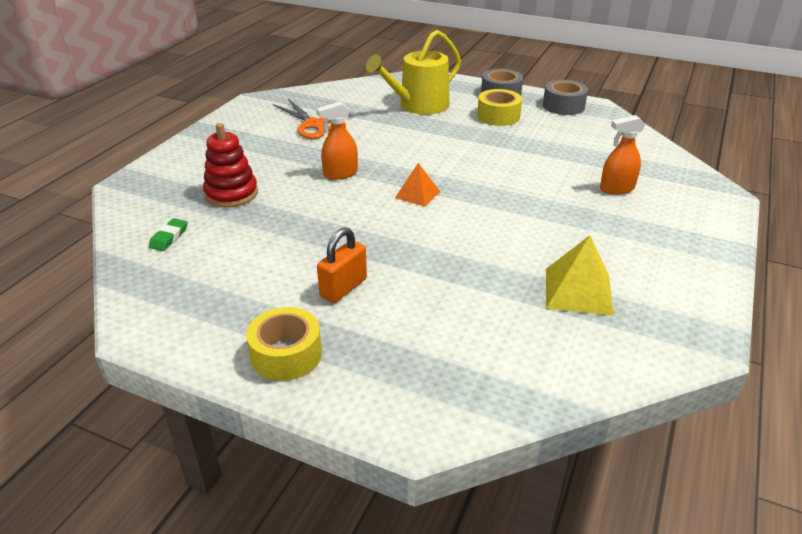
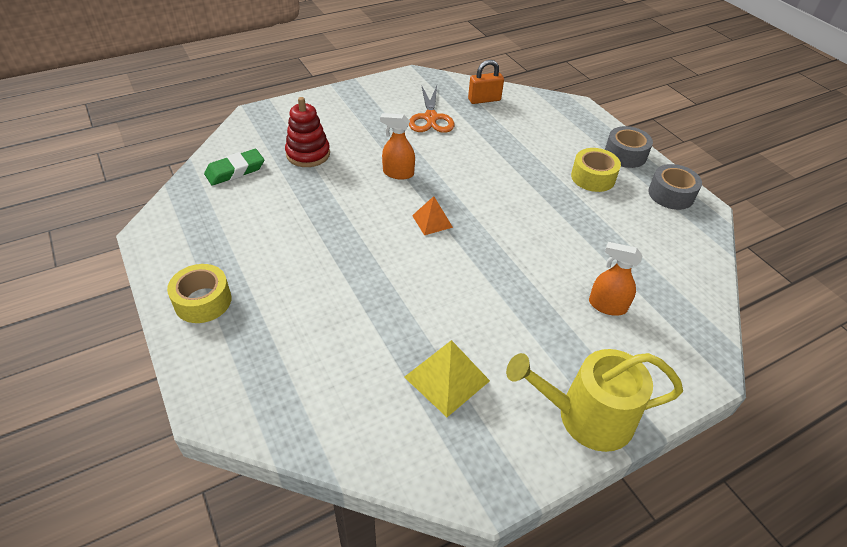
camera: 35 degrees right, 10 degrees up
(169, 237) = (235, 171): green eraser -> green eraser, size x1.64
(343, 288) = (290, 272): orange padlock -> orange padlock (484, 100)
(419, 106) = (535, 135): yellow watering can -> yellow watering can (586, 416)

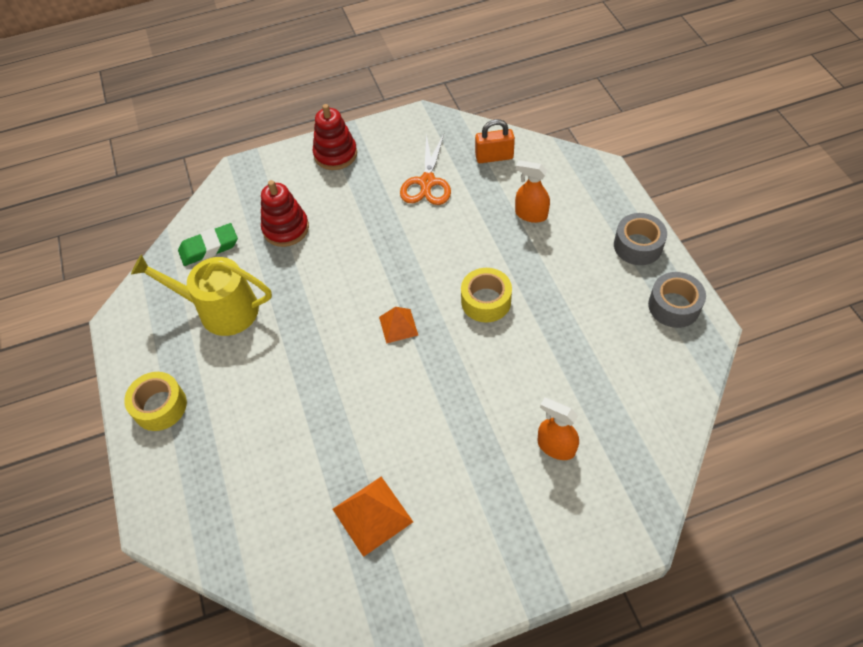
camera: 15 degrees right, 10 degrees up
(343, 101) = (335, 154): none -> red stacking toy
(398, 173) = (375, 259): orange spray bottle -> orange spray bottle (531, 214)
(446, 379) = (372, 515): yellow pyramid -> orange pyramid
(586, 416) = (497, 571): yellow watering can -> yellow watering can (221, 310)
(593, 177) = (590, 277): yellow tape -> yellow tape (486, 301)

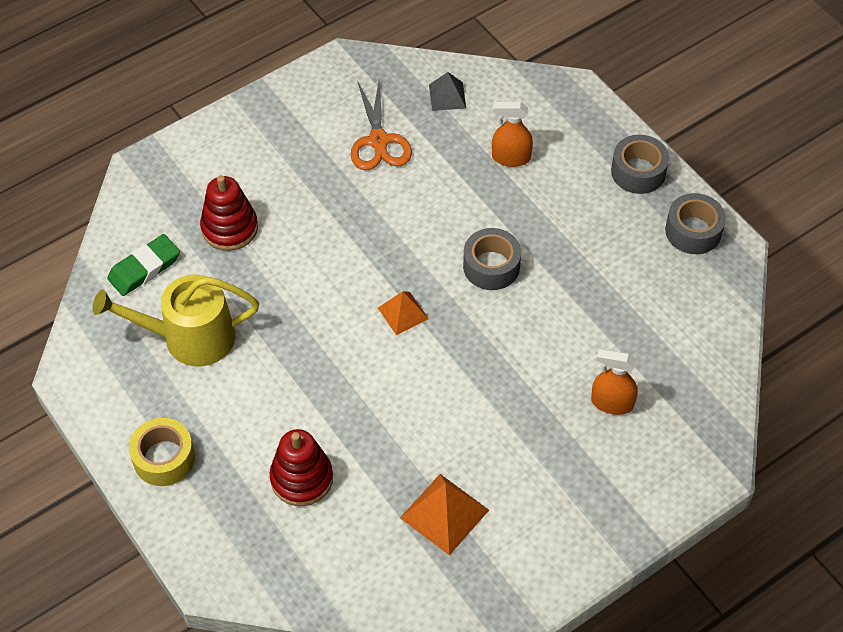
camera: 20 degrees left, 0 degrees up
(335, 154) = (255, 126): red stacking toy -> red stacking toy (301, 478)
(486, 301) = (491, 266): yellow tape -> grey tape
(494, 157) = (447, 96): orange padlock -> grey pyramid

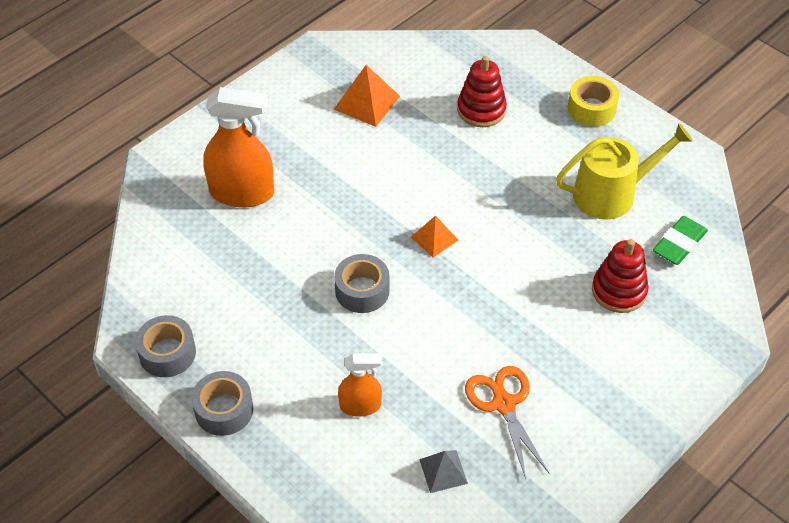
camera: 170 degrees right, 5 degrees down
(611, 403) = (242, 193): orange spray bottle -> orange spray bottle, size x1.79

